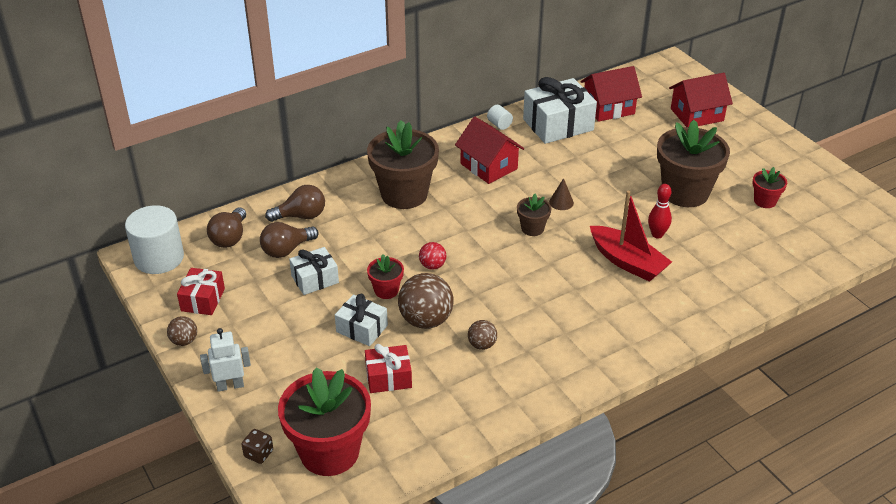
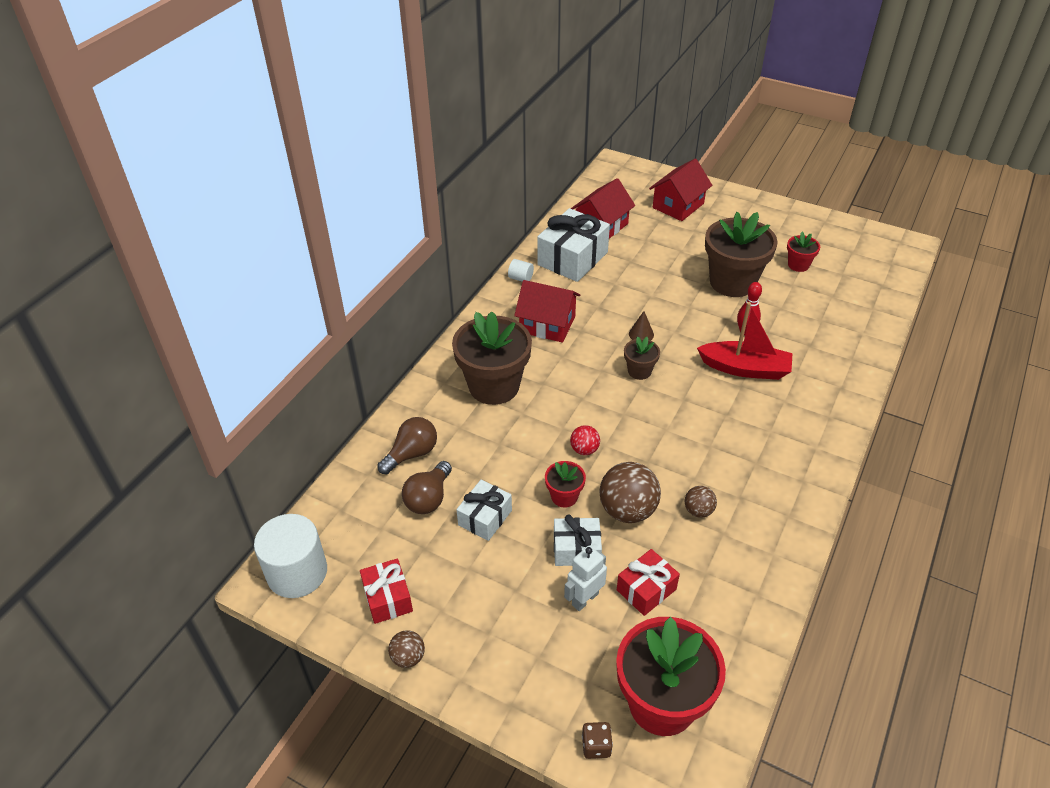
camera: 30 degrees left, 5 degrees up
(230, 238) = (357, 512): brown light bulb -> none
(230, 385) = (501, 683): white robot -> white robot (585, 599)

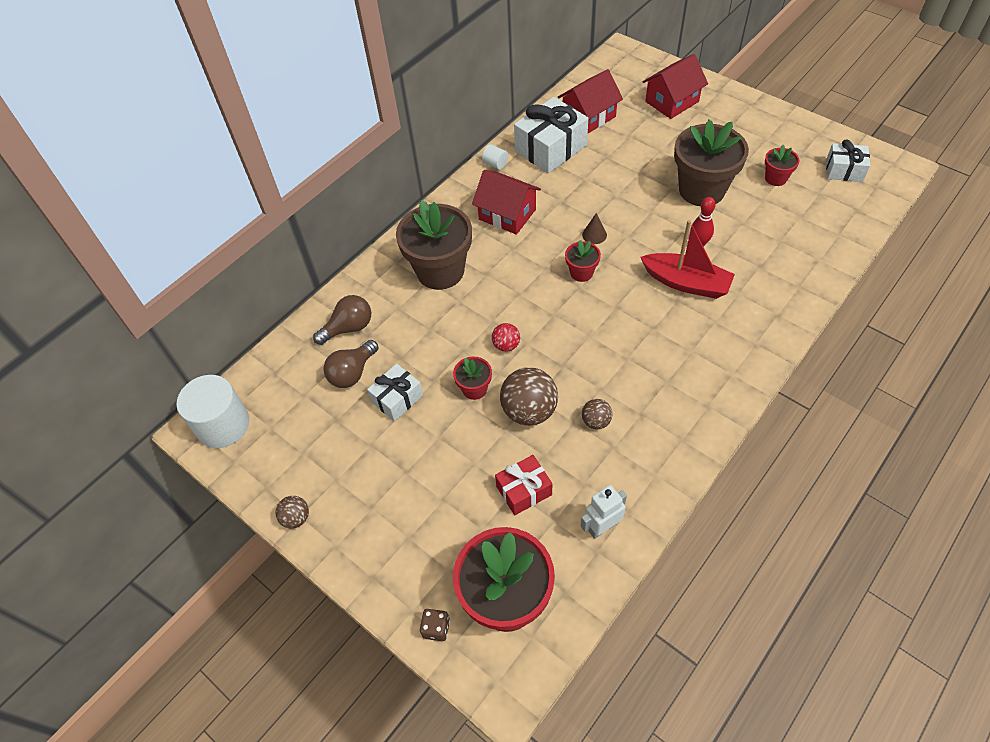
camera: 15 degrees right, 10 degrees up
(388, 598) = (293, 461): red gift -> none
(576, 549) = (471, 442): white gift -> white gift (844, 170)
(585, 599) = (465, 490): white robot -> white robot (602, 527)
(639, 371) = (581, 273): brown flower pot -> red flower pot

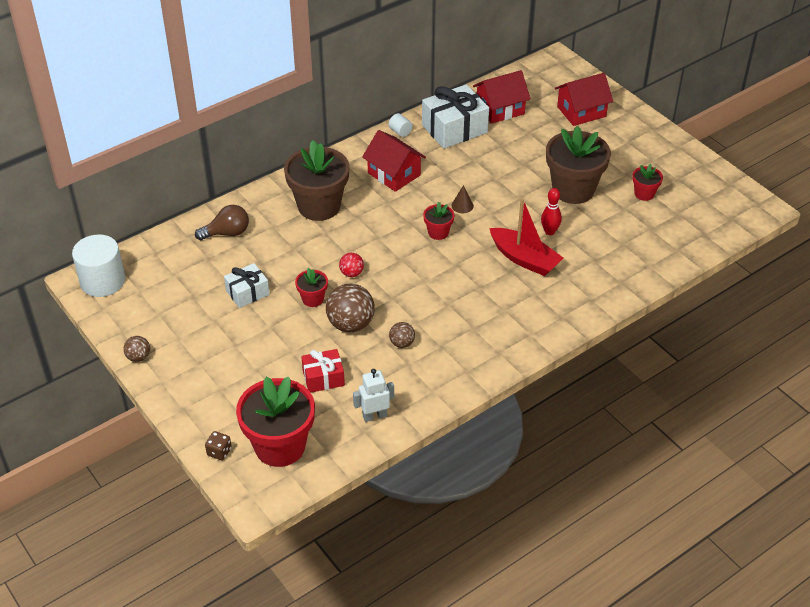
camera: 10 degrees right, 10 degrees down
(352, 373) = (218, 266): brown light bulb -> none
(844, 170) = (709, 200): white gift -> none

